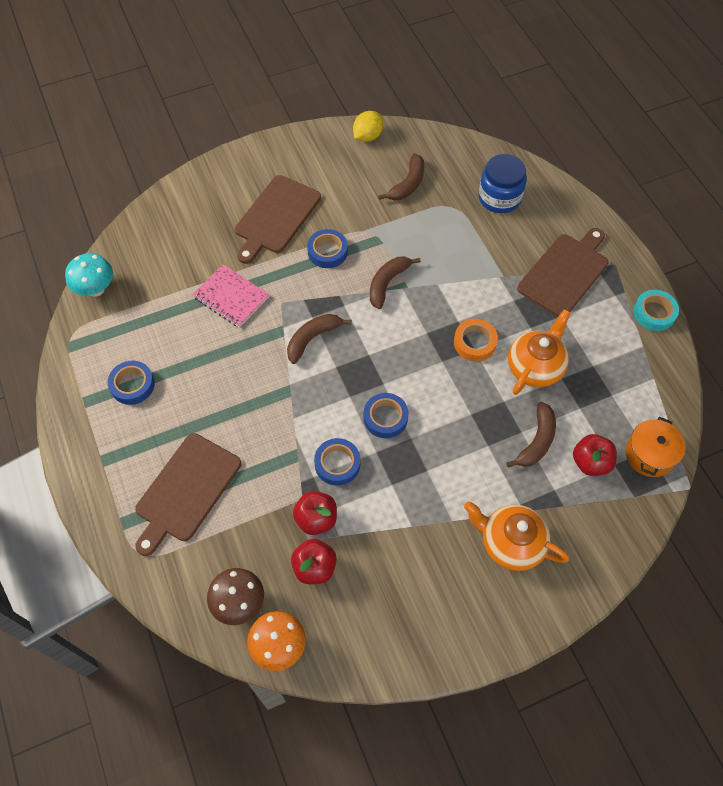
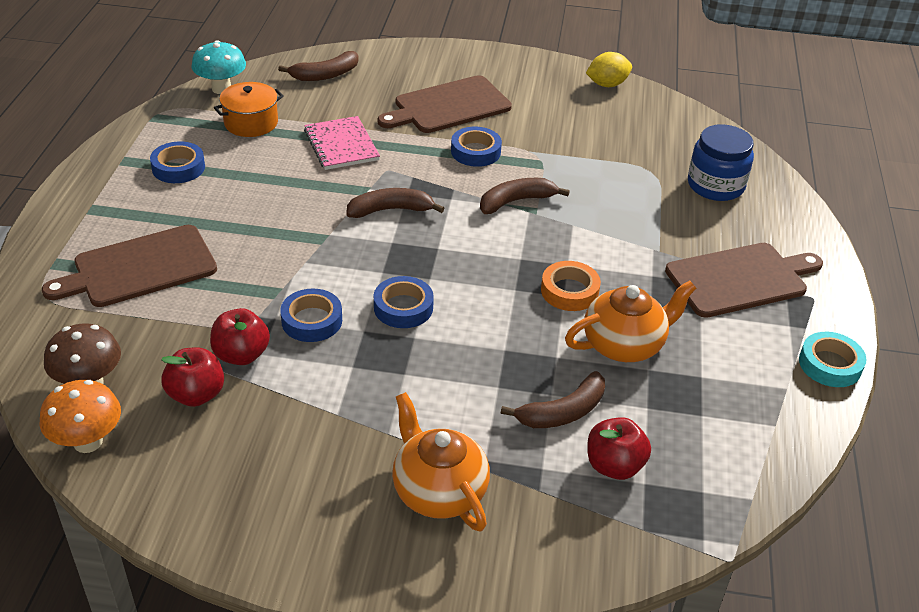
camera: 30 degrees right, 20 degrees down
(408, 184) = (616, 135): brown banana -> brown banana (325, 75)
(649, 454) = (702, 498): orange pot -> orange pot (251, 123)

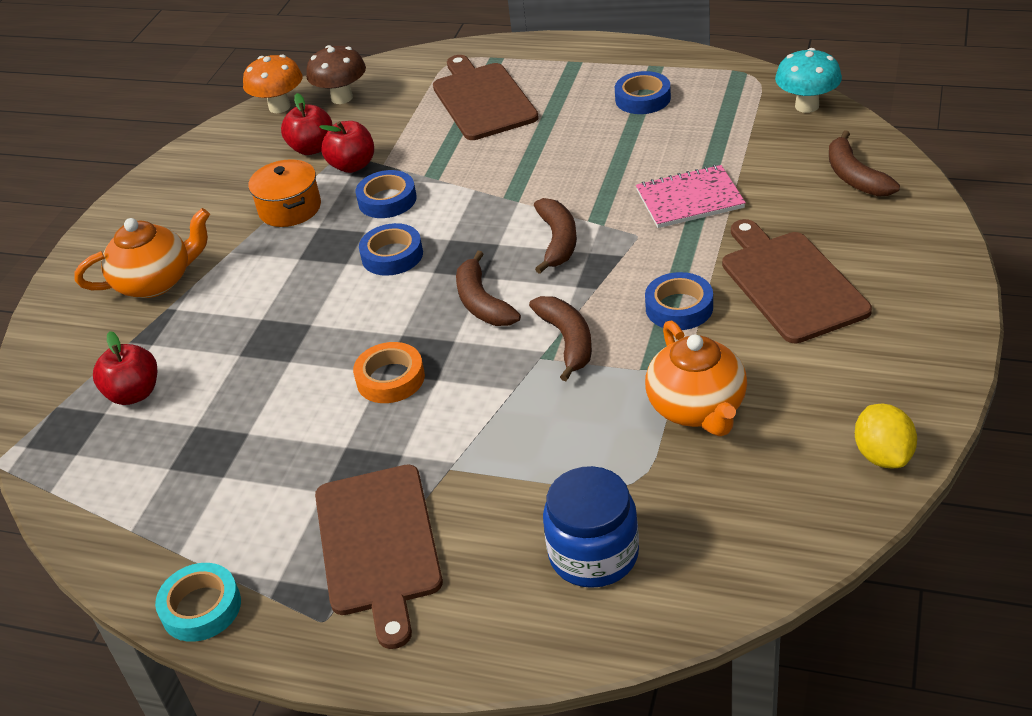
camera: 105 degrees right, 0 degrees up
(251, 123) = (733, 133): orange pot -> orange pot (290, 208)
(562, 412) = (213, 362): brown banana -> brown banana (482, 303)
(624, 344) = (292, 417): orange teapot -> orange teapot (697, 408)

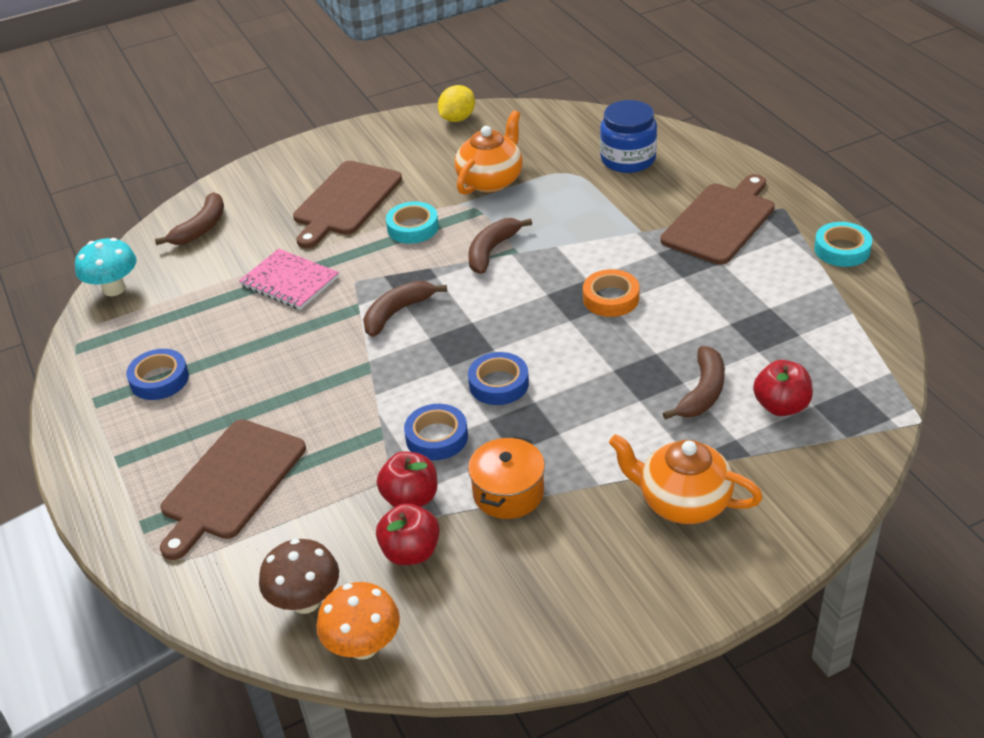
camera: 135 degrees left, 0 degrees up
(482, 303) = (498, 306): brown banana -> brown banana (702, 392)
(679, 307) = (413, 228): blue tape -> turquoise tape

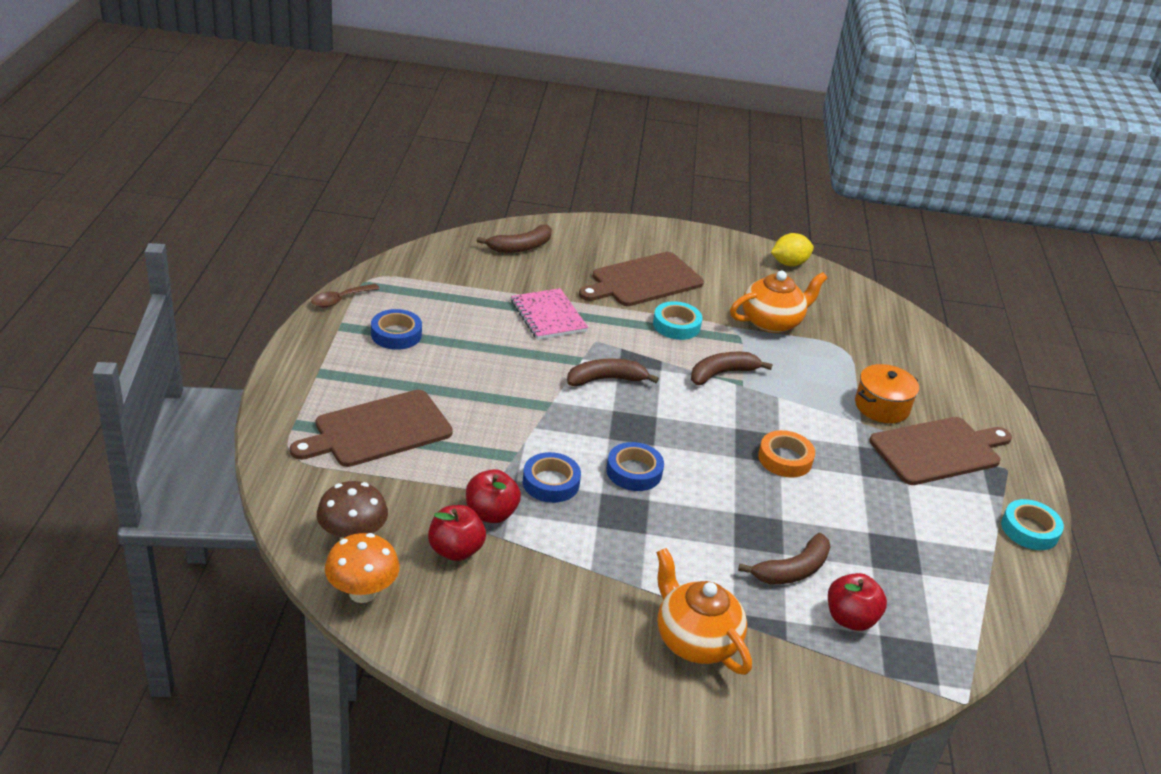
camera: 25 degrees right, 5 degrees down
(69, 376) = (340, 300): none -> brown spoon
(114, 289) = (423, 258): turquoise mushroom -> none
(508, 493) = (566, 552): orange pot -> orange pot (881, 406)
(628, 159) = (903, 362): blue jar -> none

